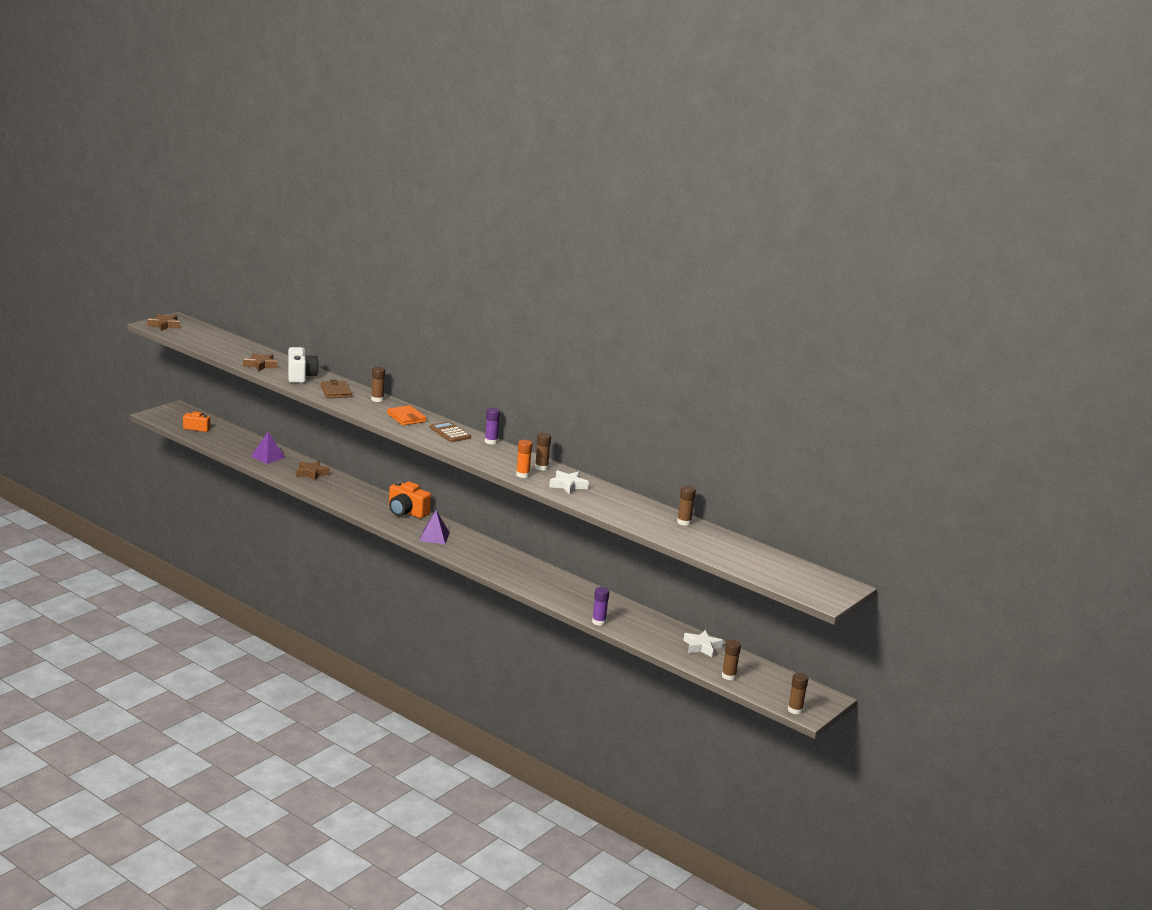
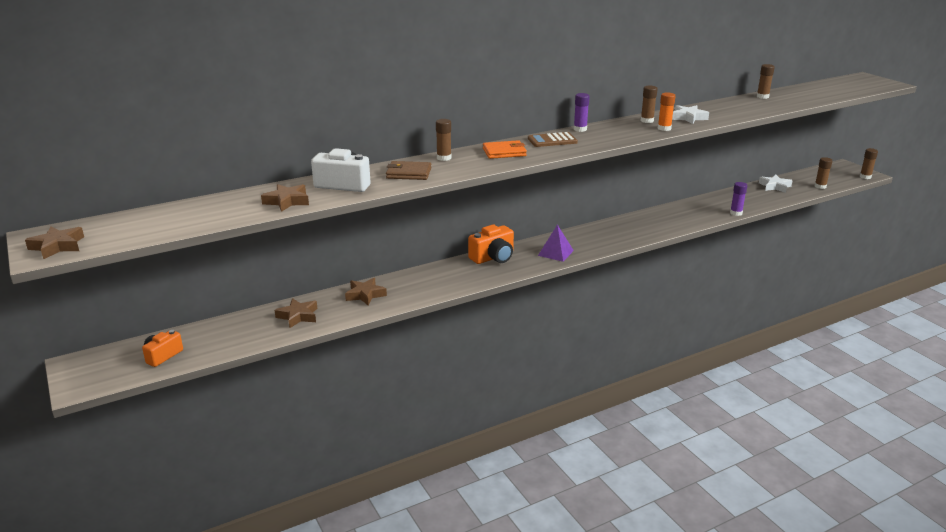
camera: 65 degrees left, 5 degrees up
(267, 457) = (298, 316): purple pyramid -> brown star

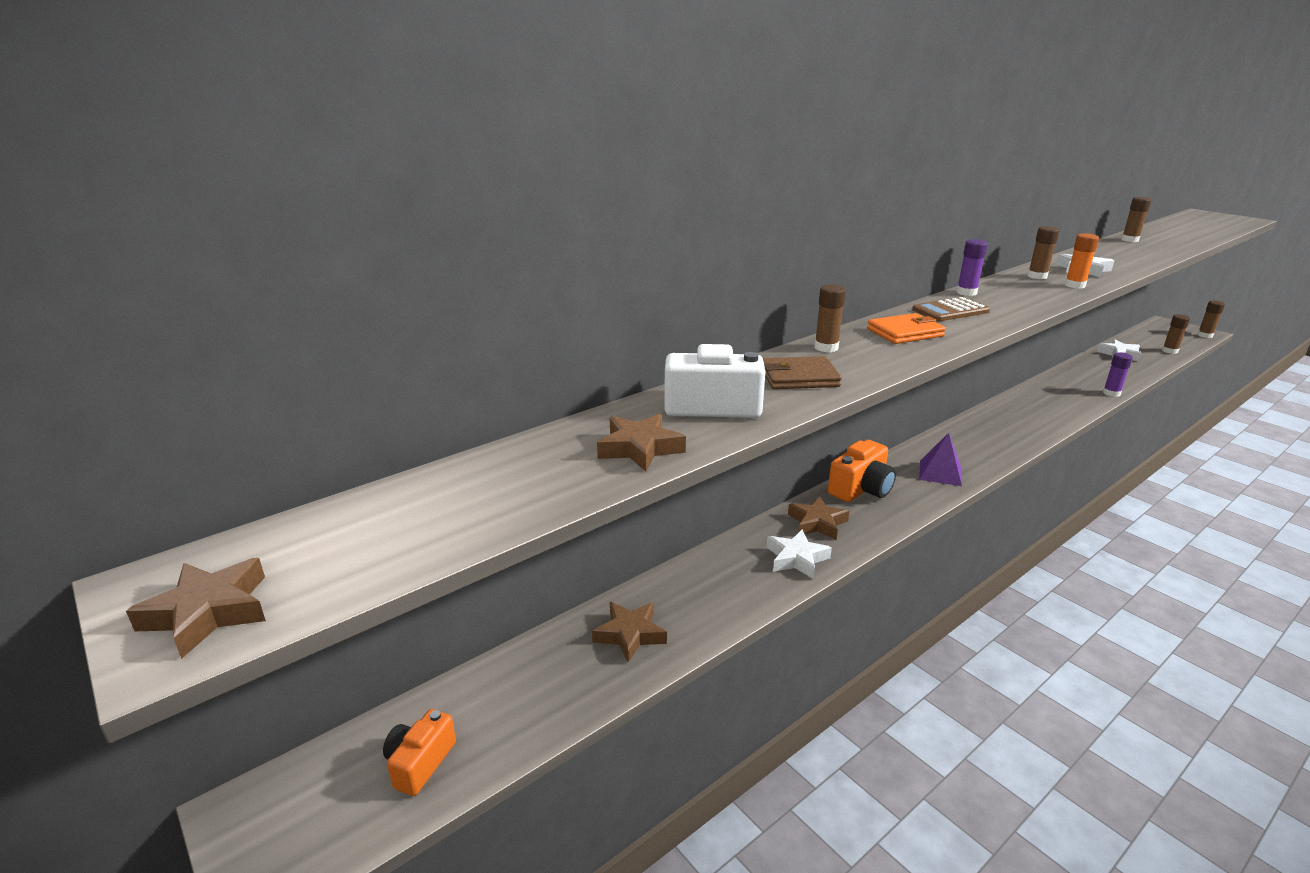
camera: 10 degrees left, 0 degrees up
(365, 295) = (716, 577): brown star -> brown star (817, 523)
(421, 290) = (796, 558): none -> white star

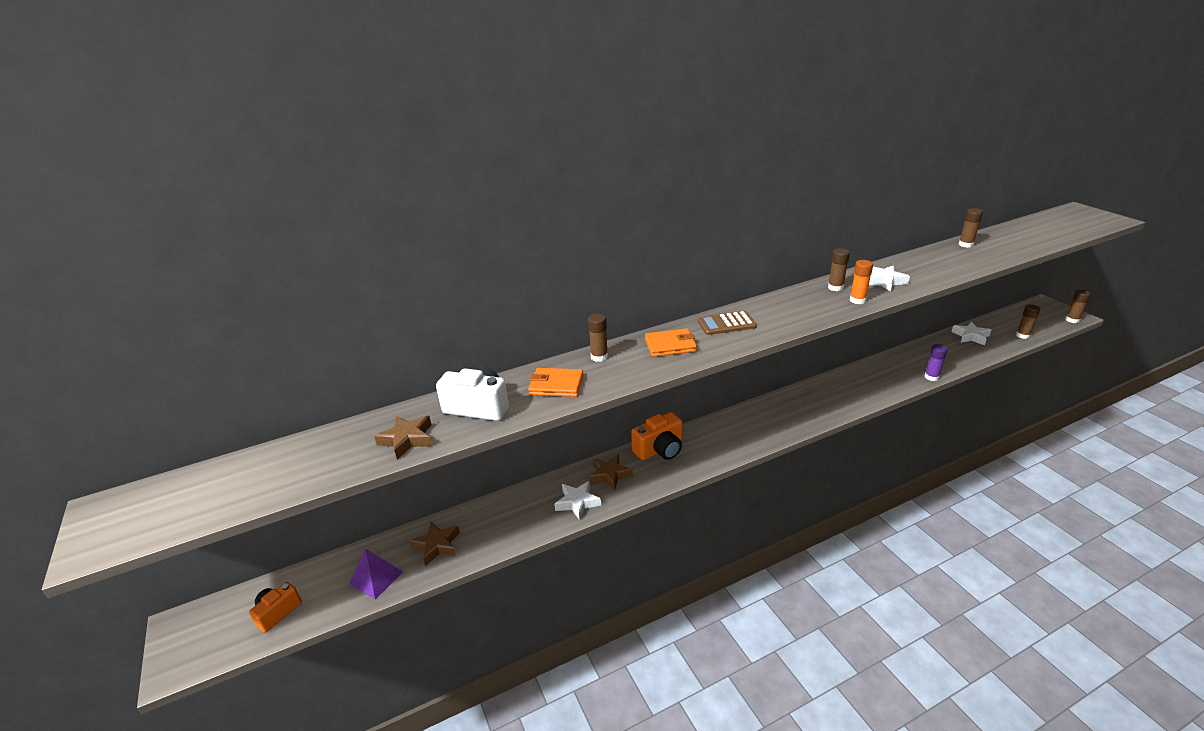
camera: 15 degrees right, 5 degrees up
(208, 612) = (116, 530): brown star -> none
(799, 377) = (556, 385): brown wallet -> orange wallet
(940, 473) = (730, 441): purple pyramid -> purple pyramid (376, 577)
(966, 292) = (758, 304): purple glue stick -> none

